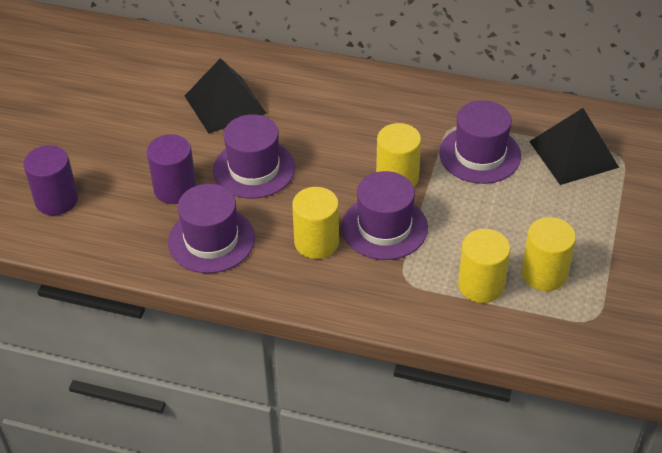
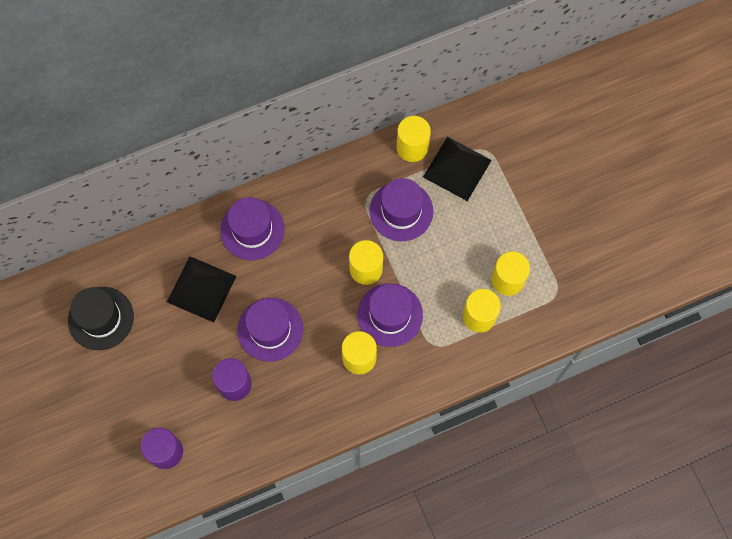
camera: 40 degrees left, 25 degrees up
(117, 75) = (101, 318): none -> black hat
(211, 240) = (294, 405): purple hat -> purple hat (252, 230)
(540, 114) = (412, 147): none -> yellow cylinder

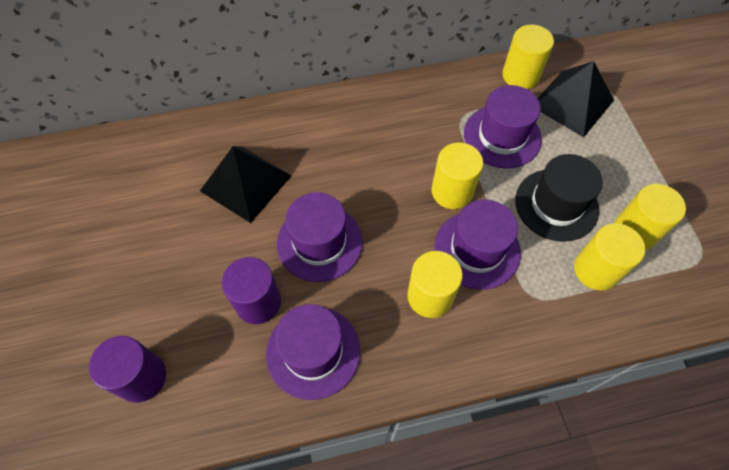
camera: 10 degrees right, 10 degrees down
(101, 318) = (115, 196): black hat -> black hat (556, 205)
(252, 230) = (321, 130): purple hat -> purple hat (313, 352)

